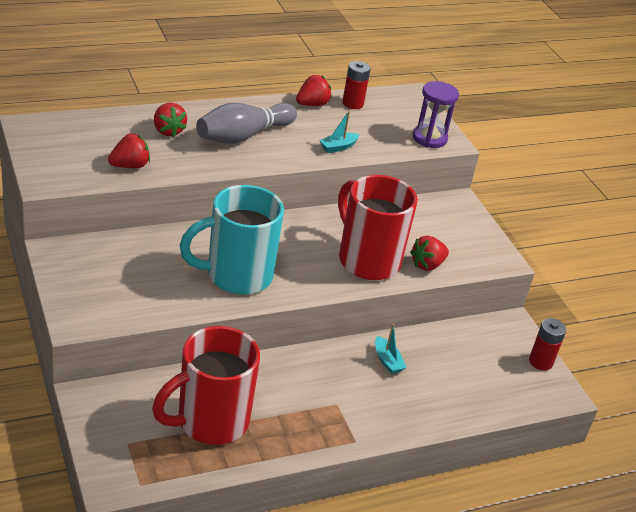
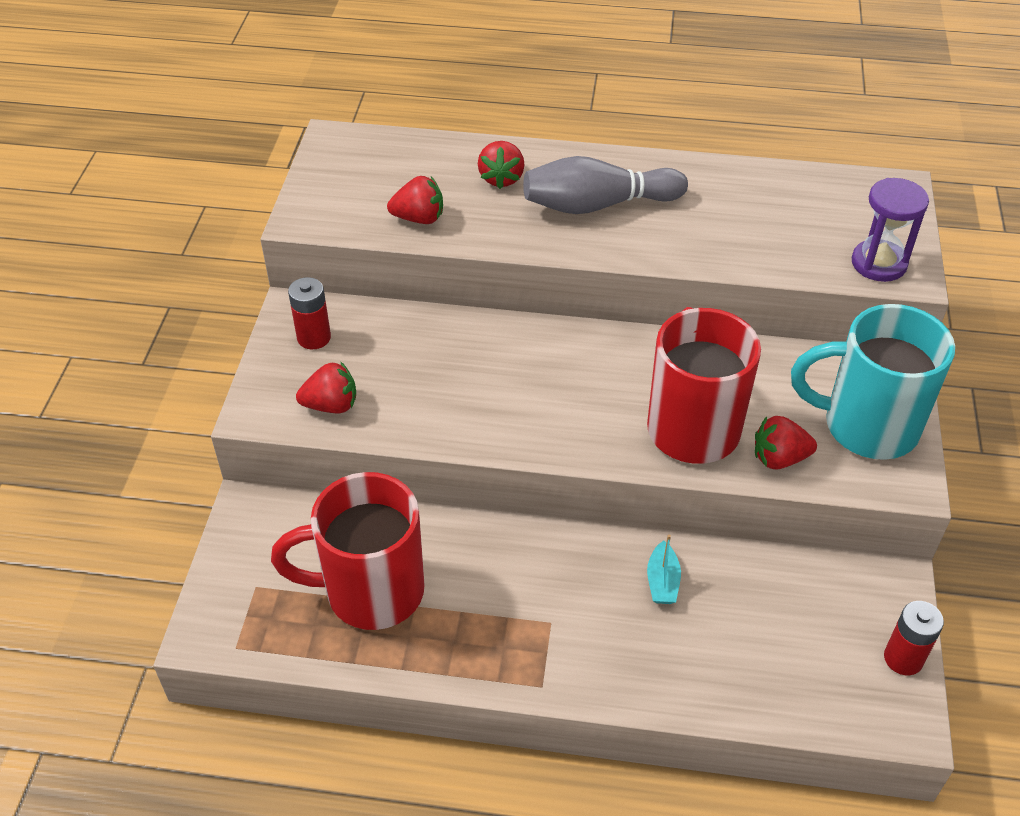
camera: 35 degrees right, 10 degrees up
(236, 276) = (493, 402): turquoise mug -> turquoise mug (866, 426)
(312, 104) = (730, 176): red strawberry -> red strawberry (331, 405)
(338, 147) = (724, 249): turquoise boat -> none
(352, 103) = (792, 185): red battery -> red battery (314, 337)

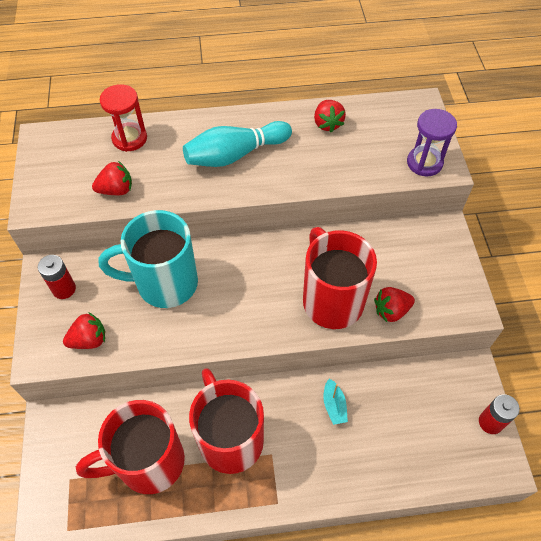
camera: 15 degrees left, 10 degrees up
(454, 160) = (129, 138): none -> red hourglass
(495, 588) = (230, 438): none -> red mug
(501, 178) = (165, 146): red strawberry -> red strawberry (327, 124)
(598, 205) = (235, 154): grey bowling pin -> turquoise bowling pin
(866, 426) = (438, 274): turquoise mug -> turquoise mug (164, 283)

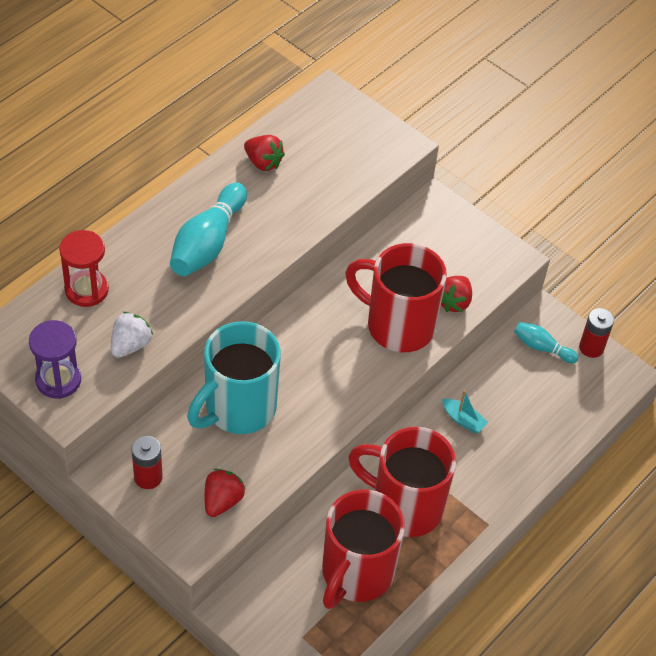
camera: 45 degrees left, 5 degrees down
(116, 190) = (130, 345): red strawberry -> white strawberry
(424, 163) = (382, 150): purple hourglass -> purple hourglass (58, 380)
(448, 393) = (542, 347): none -> turquoise bowling pin

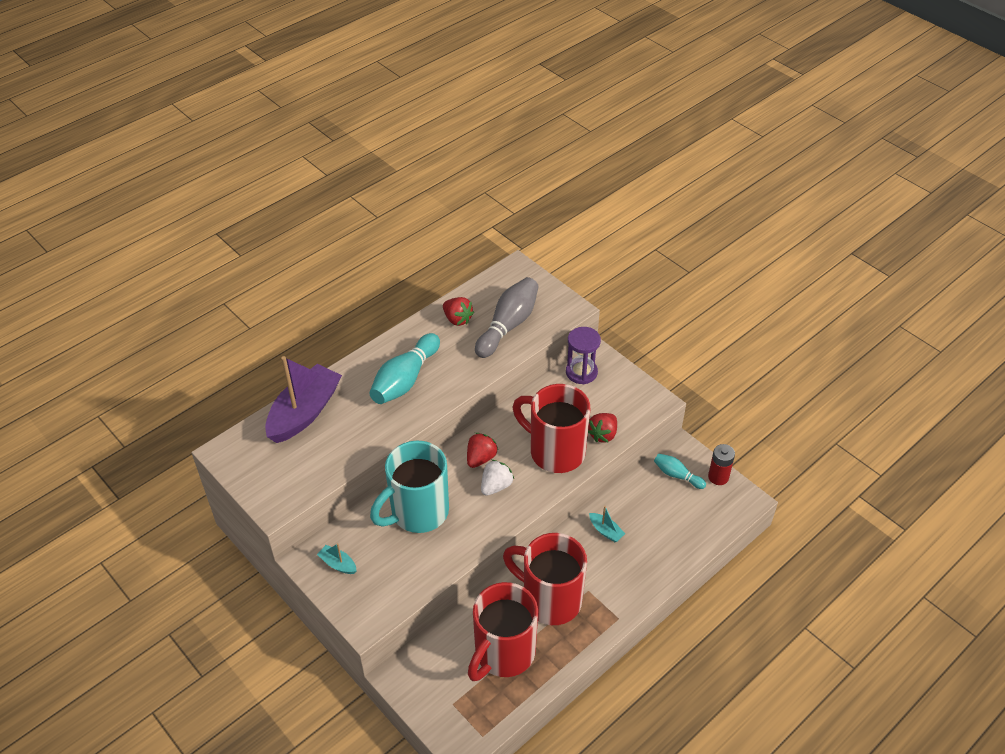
camera: 10 degrees right, 5 degrees down
(58, 380) = (271, 482): purple hourglass -> purple hourglass (581, 372)
(86, 290) = (304, 412): red hourglass -> purple boat
(130, 345) = (332, 457): white strawberry -> white strawberry (496, 486)
(148, 477) = (338, 564): red battery -> turquoise boat
(222, 501) = (395, 586): red strawberry -> red strawberry (481, 458)
(328, 169) = (508, 325): none -> grey bowling pin

